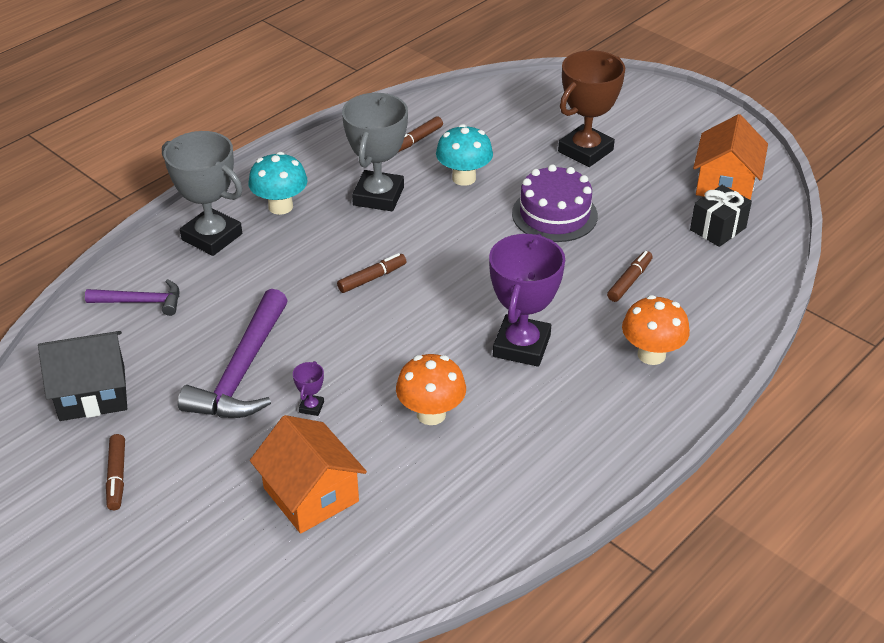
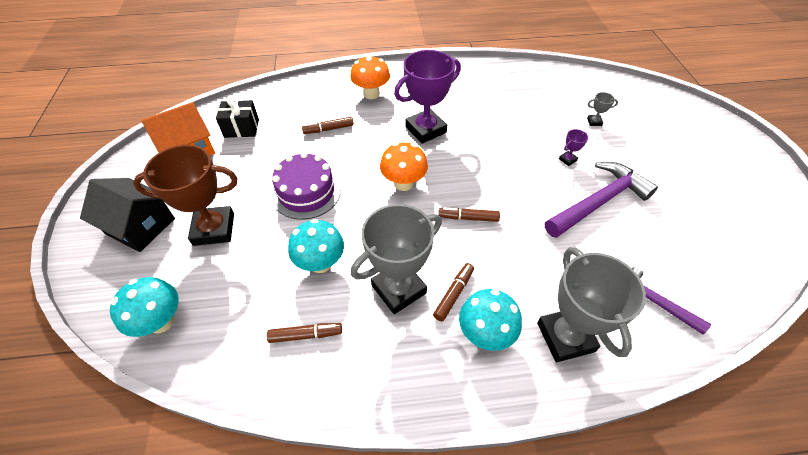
camera: 140 degrees left, 10 degrees up
(92, 393) = (711, 243): black house -> black house (140, 226)
(117, 477) = (703, 181): brown marker -> brown marker (453, 294)
(311, 494) = (594, 122): orange house -> grey trophy
(431, 414) = (505, 124): orange mushroom -> orange mushroom (403, 183)
(527, 96) = (161, 321): none -> turquoise mushroom

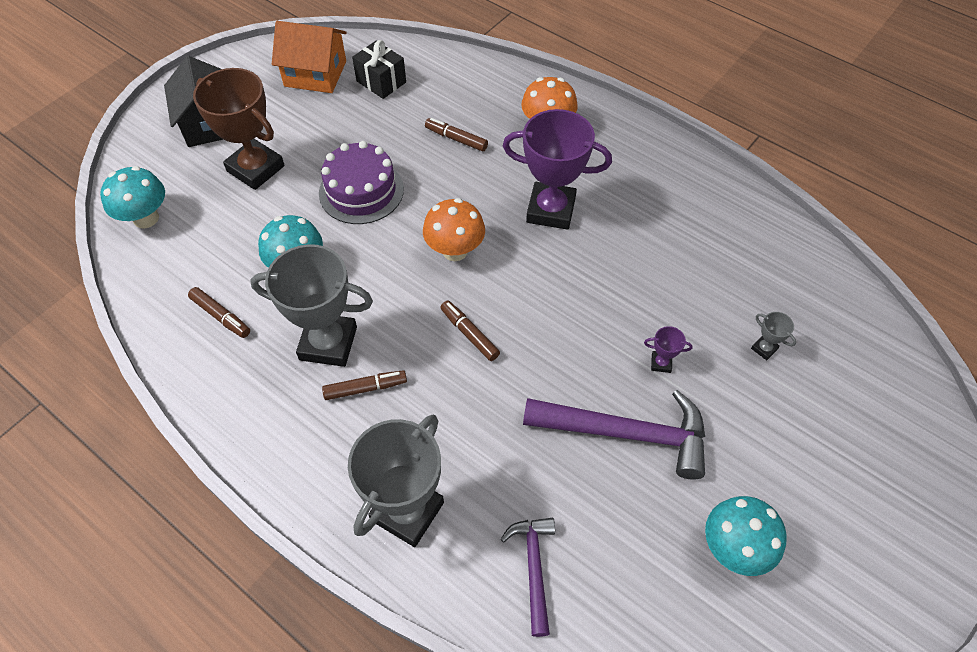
camera: 45 degrees right, 5 degrees up
(485, 334) = (347, 443): turquoise mushroom -> turquoise mushroom (733, 548)

